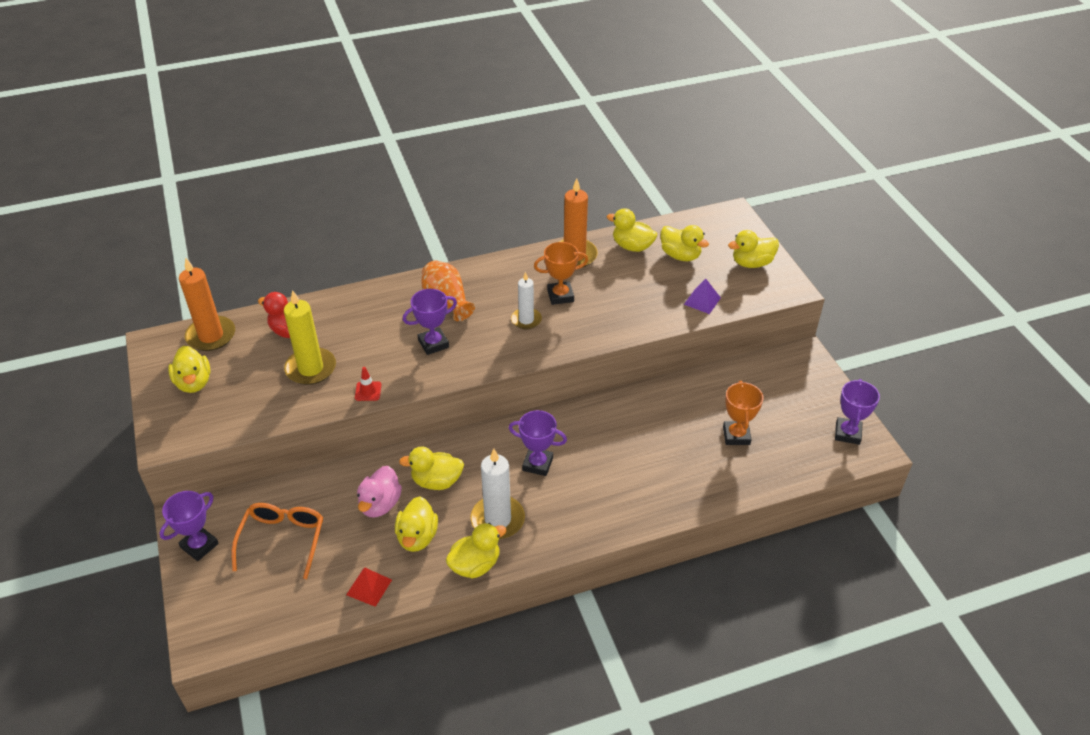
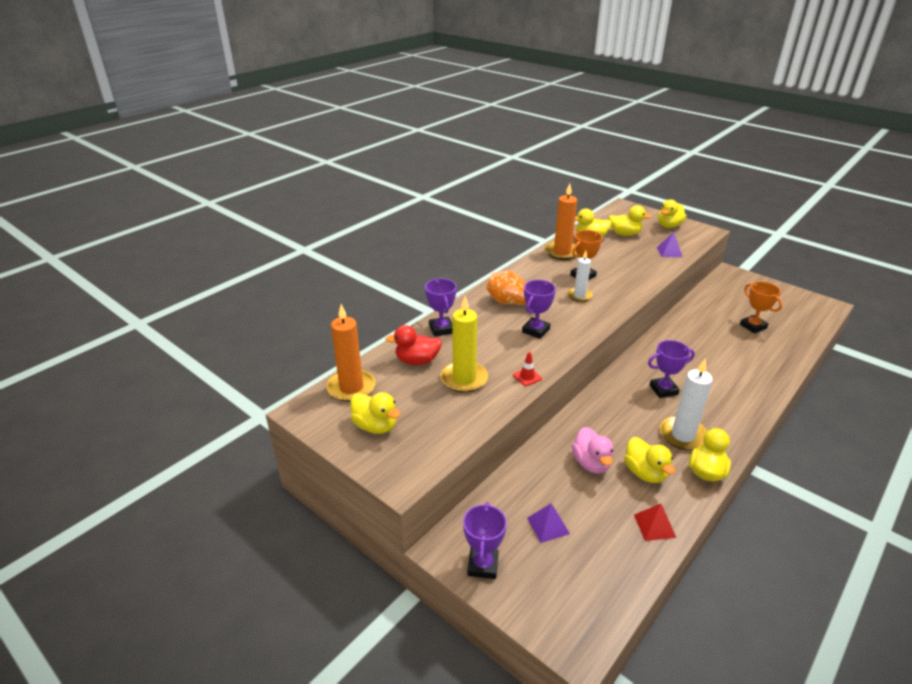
camera: 30 degrees left, 10 degrees down
(282, 540) = (548, 525): orange glasses -> purple pyramid
(436, 481) = (612, 430): yellow duck -> none
(847, 433) = (805, 303): purple trophy -> purple trophy (441, 329)

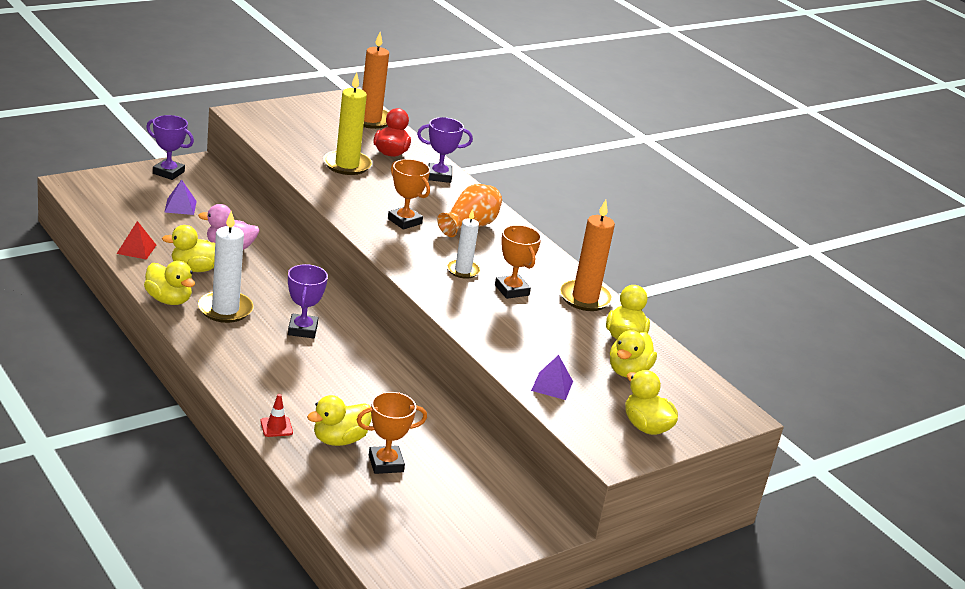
camera: 100 degrees right, 5 degrees down
(375, 426) = (311, 118): yellow duck -> yellow duck (339, 440)
(527, 377) = (328, 193): red traffic cone -> red traffic cone (276, 427)
(536, 330) = (404, 221): purple trophy -> orange trophy

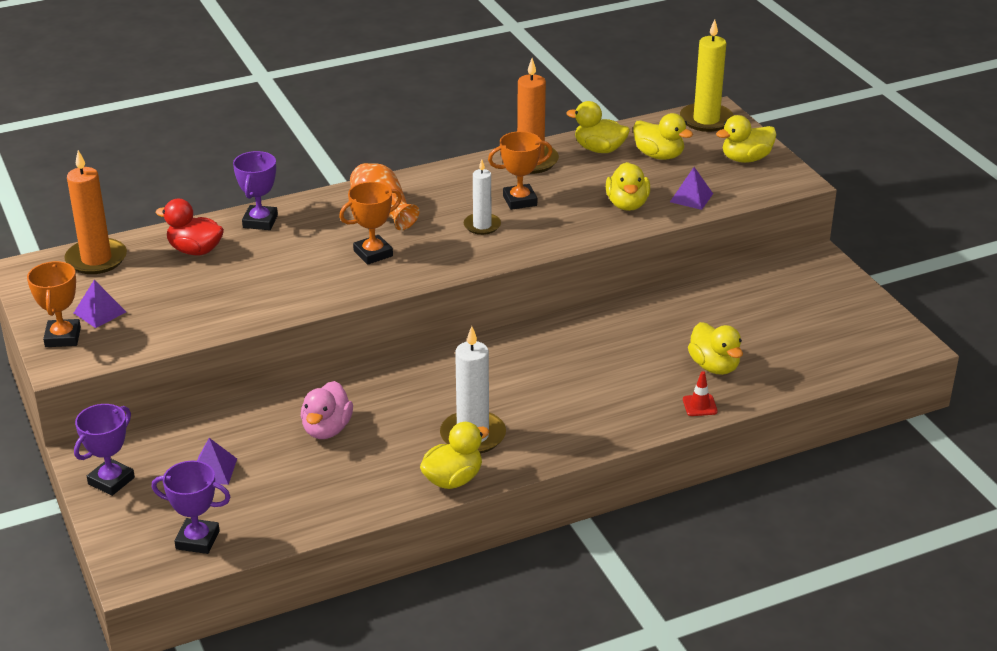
camera: 75 degrees left, 5 degrees up
(136, 249) = (328, 508): red pyramid -> none
(196, 268) = (378, 457): yellow duck -> yellow duck (627, 204)
(302, 329) = (512, 380): purple trophy -> purple trophy (197, 540)
(303, 123) = (99, 312): none -> purple pyramid
(347, 165) = (227, 284): yellow candle -> yellow candle (706, 120)
(386, 463) = (747, 341): orange trophy -> orange trophy (63, 337)

